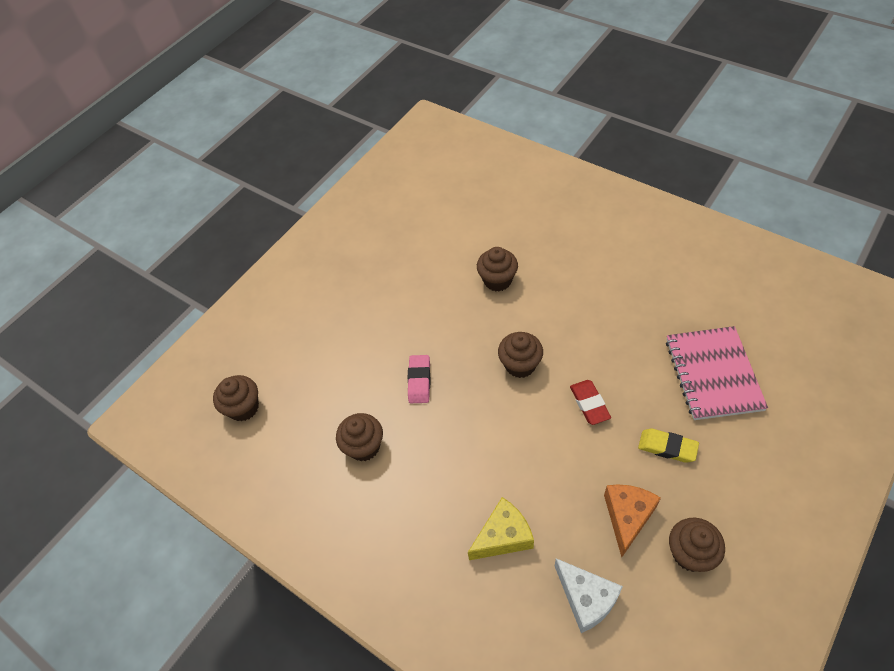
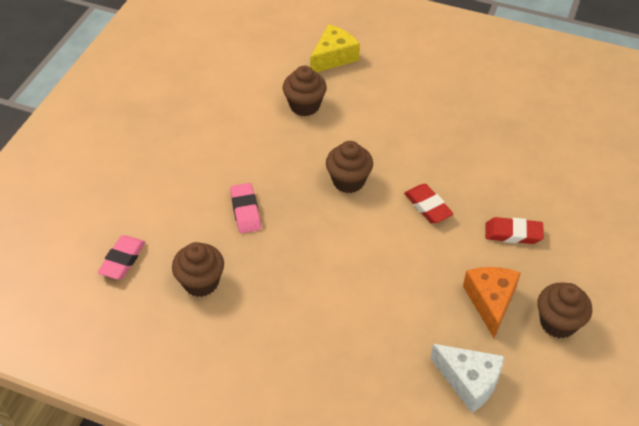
camera: 20 degrees left, 5 degrees down
(244, 408) = (52, 266): brown cupcake -> none
(303, 412) = (122, 260): none -> pink eraser
(503, 536) = (371, 341): yellow cheese -> yellow cheese (333, 57)
(667, 447) = (513, 233): yellow eraser -> red eraser
(713, 374) = (540, 163): pink notebook -> none

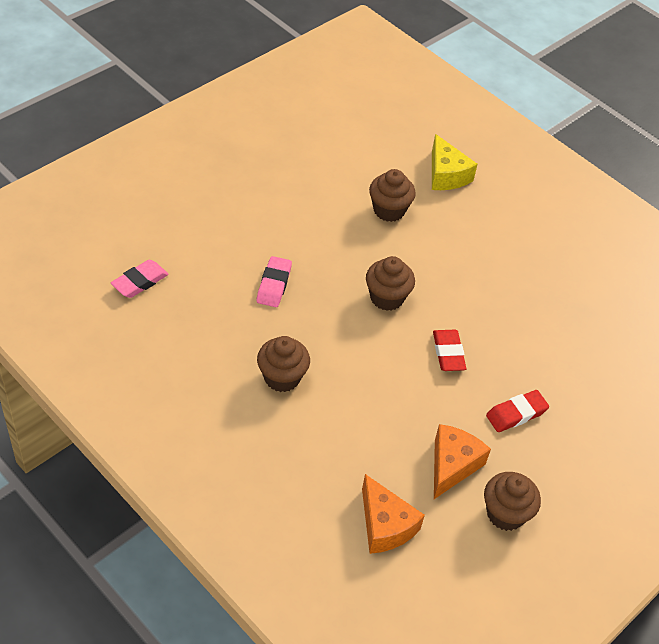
camera: 20 degrees right, 0 degrees up
(201, 282) = (196, 331): brown cupcake -> brown cupcake (282, 377)
(333, 57) = (446, 175): yellow cheese -> yellow cheese turned 90 degrees clockwise
(469, 381) = (385, 525): white cheese -> orange cheese
(513, 233) = (516, 414): red eraser -> red eraser turned 60 degrees counterclockwise

